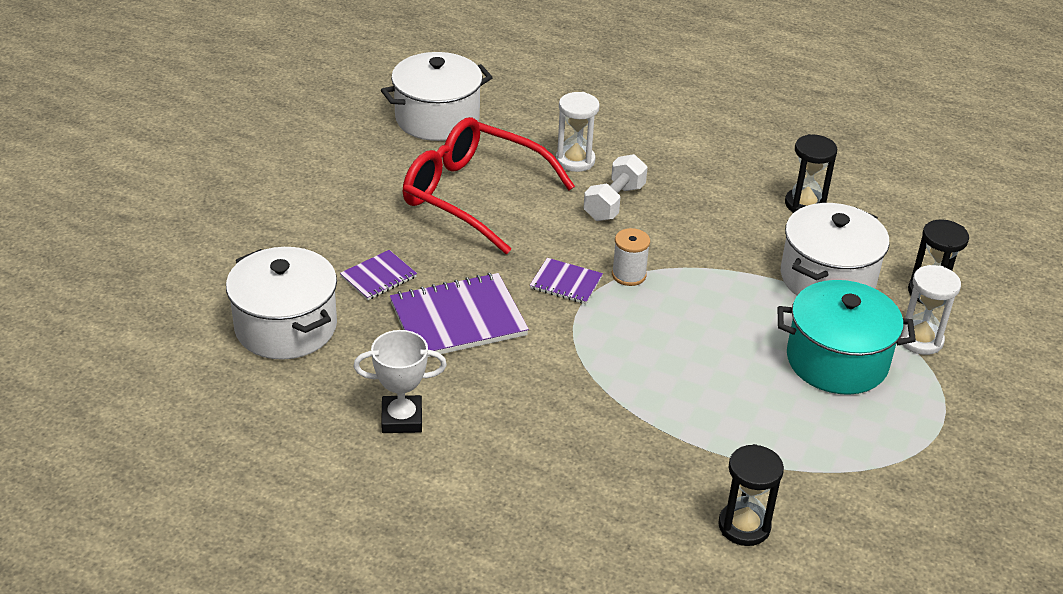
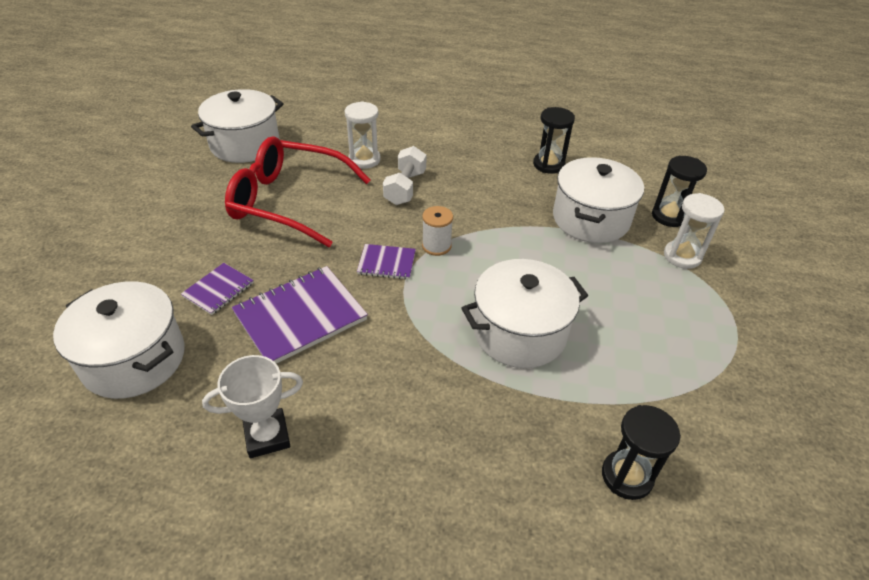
camera: 15 degrees left, 5 degrees up
(688, 380) = (519, 332): none -> white pot
(837, 361) = (629, 288): turquoise pot -> none

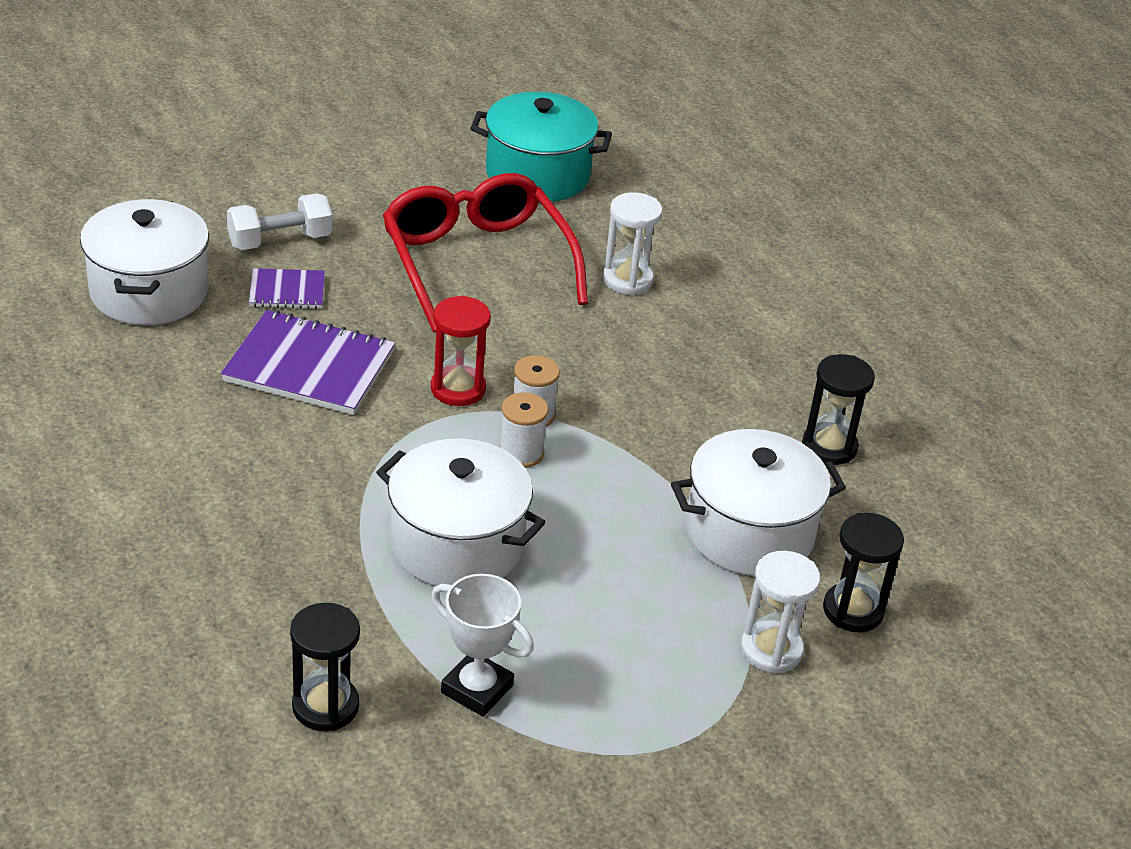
camera: 50 degrees right, 5 degrees down
(245, 144) = (538, 174): white pot -> turquoise pot
(267, 436) = (143, 424): white trophy -> white trophy (477, 689)
(386, 263) = (458, 389): purple notebook -> red hourglass
(405, 188) = (613, 339): white dumbbell -> white dumbbell (280, 240)
(464, 266) = (521, 453): none -> white spool

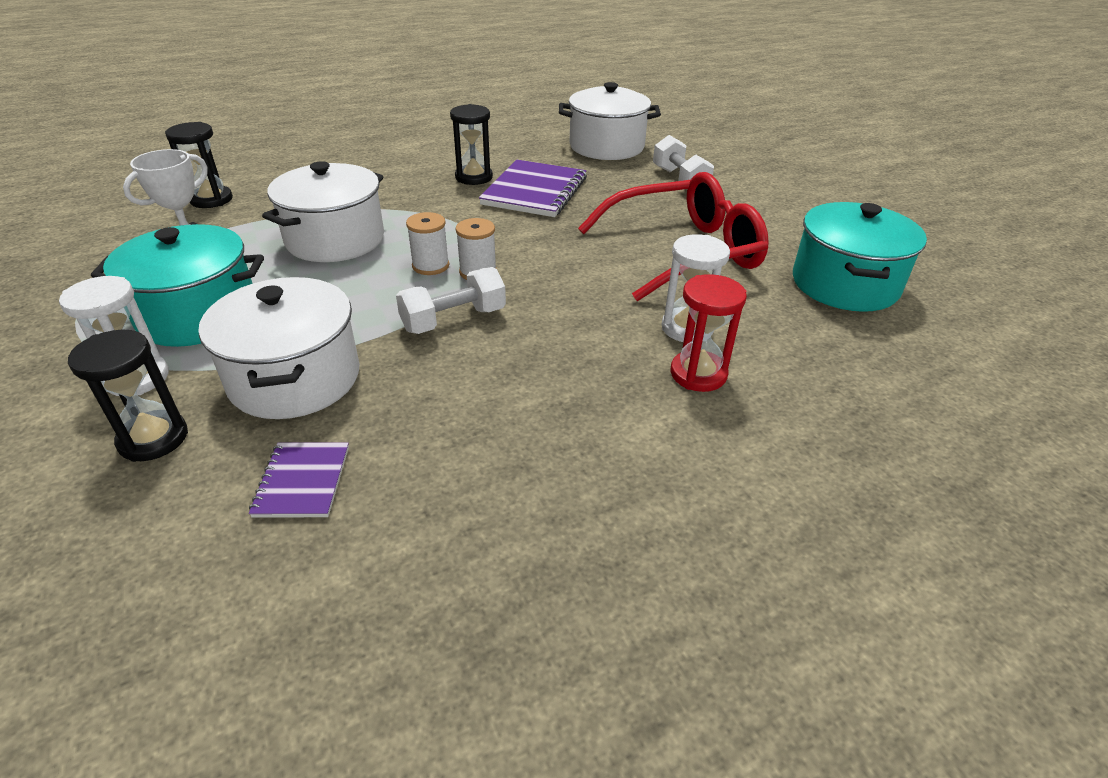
camera: 95 degrees right, 0 degrees up
(287, 291) = (619, 183): purple notebook -> purple notebook (302, 481)
(458, 389) = (511, 242): red hourglass -> red hourglass (698, 374)
(633, 430) = (454, 320): none -> white dumbbell
(649, 634) = (198, 314): none -> turquoise pot
(829, 447) = (411, 450): black hourglass -> black hourglass (474, 177)

